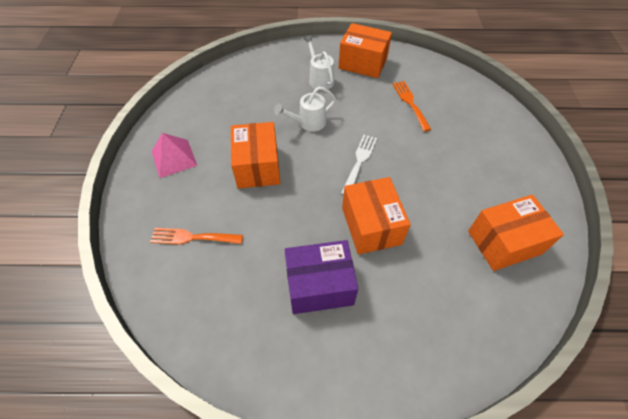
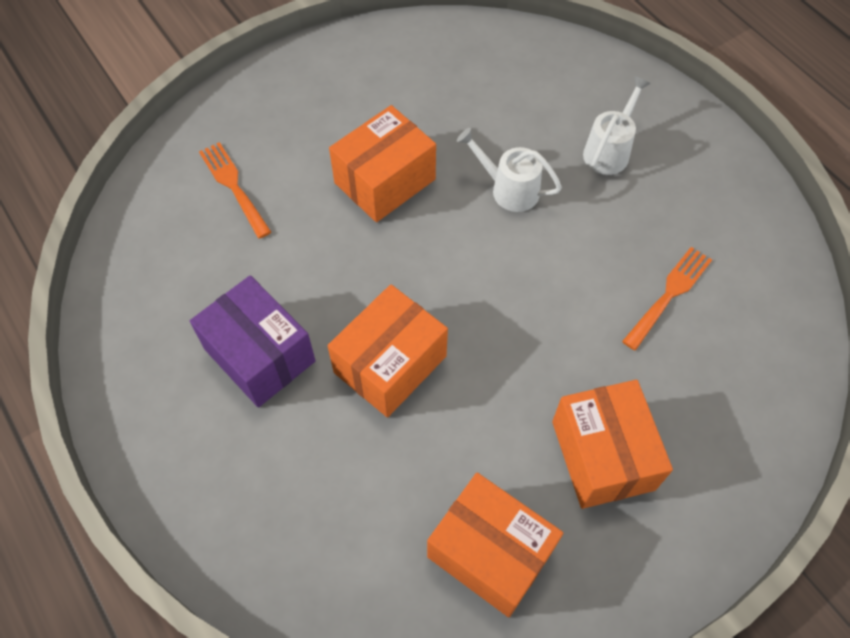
camera: 55 degrees right, 5 degrees up
(174, 158) = (327, 90): pink pyramid -> none
(359, 162) = (489, 291): white fork -> none
(363, 63) = (699, 184): orange box -> orange box (602, 455)

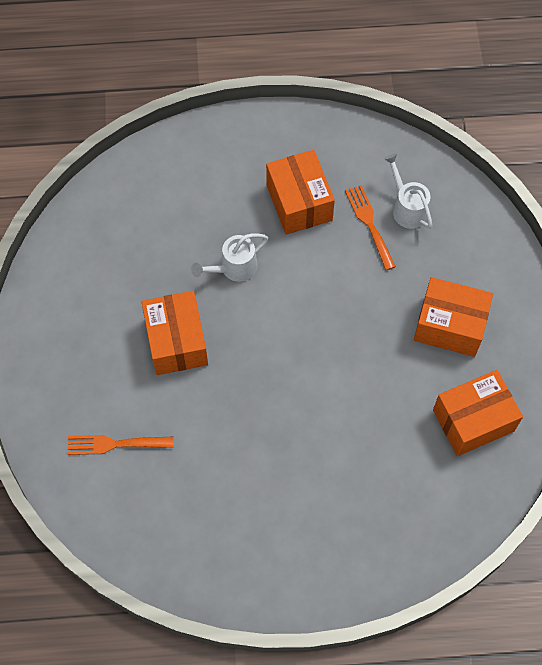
camera: 60 degrees left, 5 degrees up
(259, 355) = (266, 489): purple box -> none
(390, 364) = (321, 412): orange box -> orange box (299, 202)
(609, 150) = (242, 189): white watering can -> white watering can (407, 207)

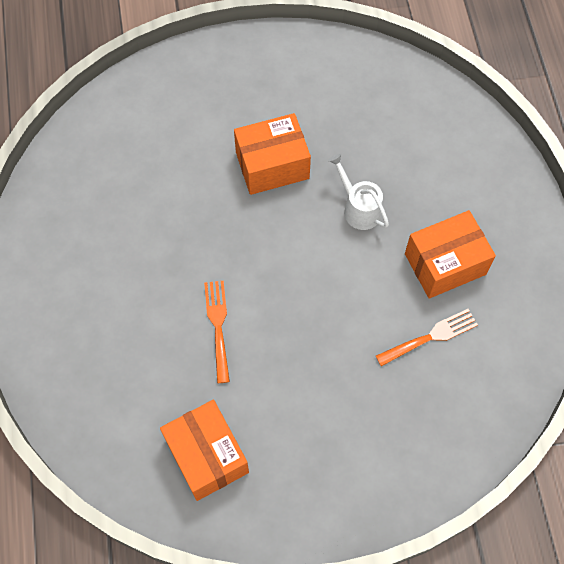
camera: 85 degrees right, 0 degrees up
(115, 444) = (165, 126): orange fork -> orange fork (218, 326)
(407, 207) = (457, 376): white watering can -> none
(449, 326) = (316, 427): orange box -> none

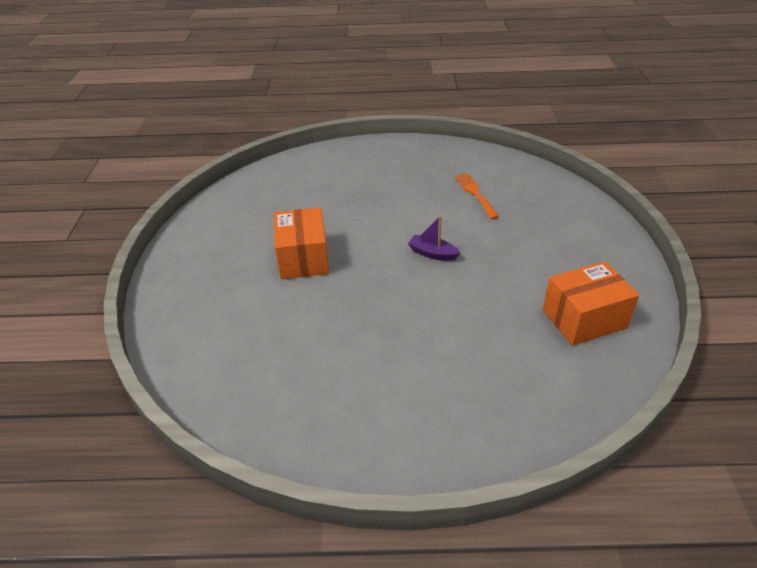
camera: 80 degrees left, 25 degrees down
(218, 326) = (458, 303): orange fork -> none
(298, 294) = (432, 253): none -> purple boat
(358, 208) = (359, 216): white watering can -> none
(445, 264) = (417, 182): orange box -> none

